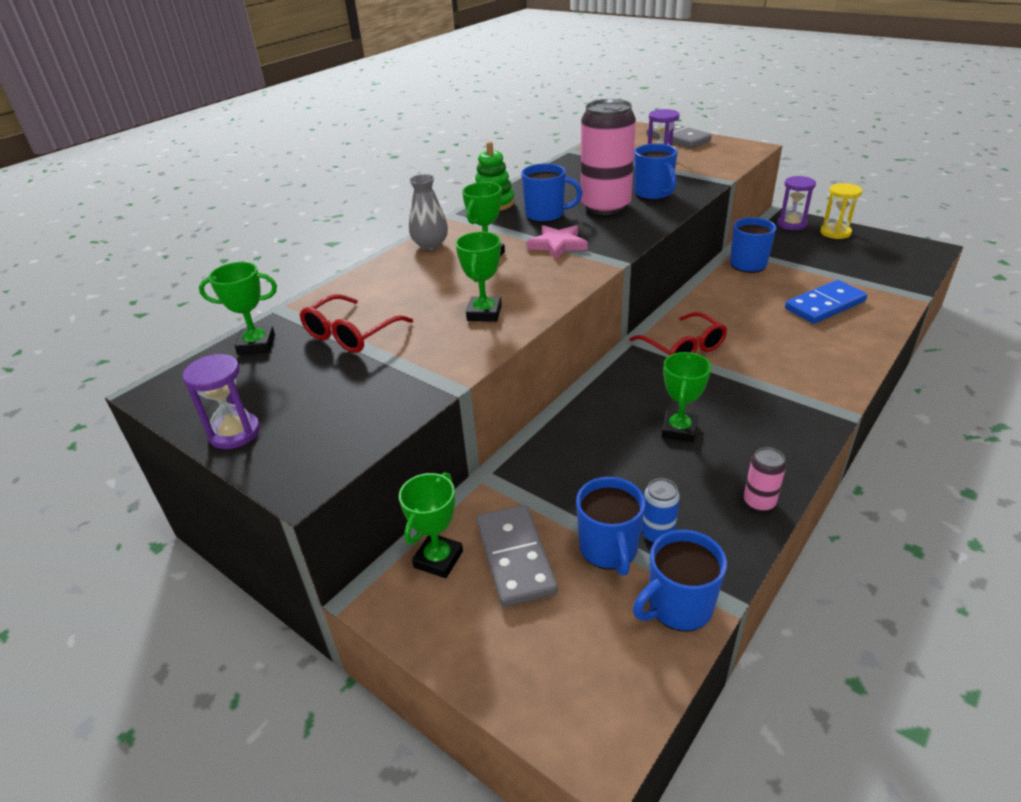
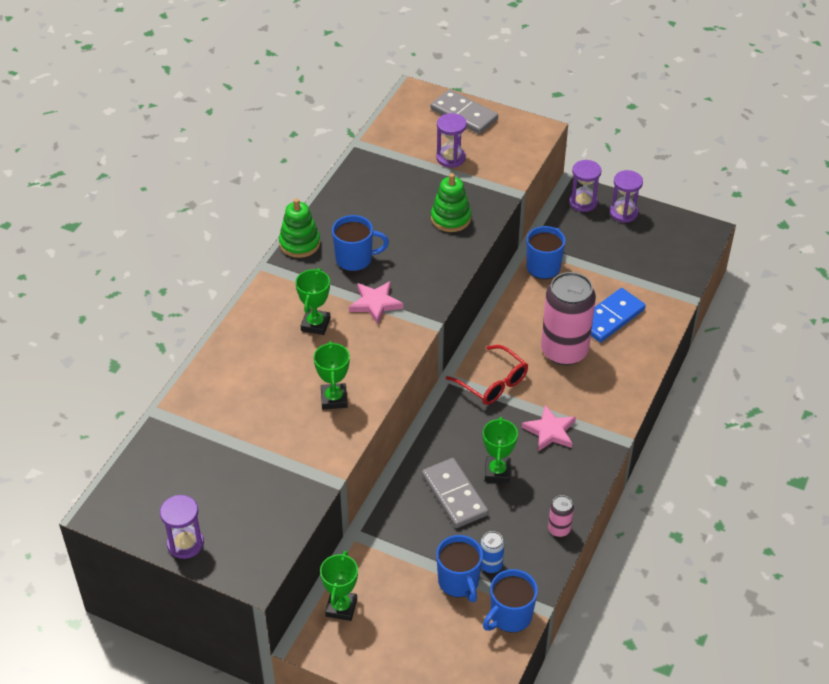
camera: 15 degrees left, 10 degrees up
(256, 345) = (156, 455): green trophy -> none
(351, 334) = (231, 434): red glasses -> none
(430, 245) = (258, 313): grey vase -> none
(515, 557) = (395, 598): grey domino -> grey domino (454, 495)
(605, 207) = (408, 242): pink can -> pink can (564, 351)
(653, 194) = (450, 218): blue mug -> green stacking toy
(750, 397) = (550, 431): none -> pink star
(835, 232) = (623, 213): yellow hourglass -> purple hourglass

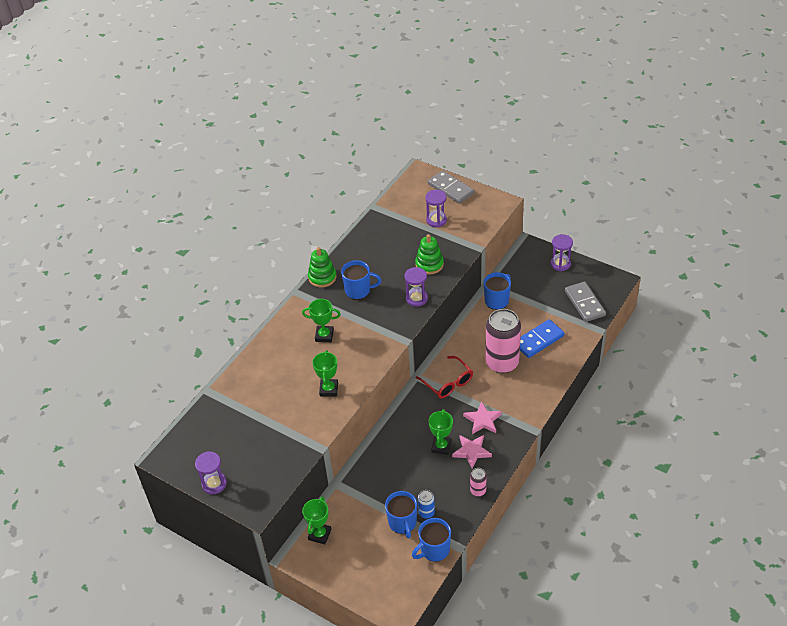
camera: 10 degrees right, 0 degrees up
(315, 324) = (324, 336): green trophy -> green trophy turned 75 degrees clockwise
(375, 304) = (367, 323): pink star -> pink star (471, 451)
(454, 495) = (409, 461): grey domino -> grey domino (585, 303)
(583, 202) = (532, 254): purple hourglass -> purple hourglass (416, 298)

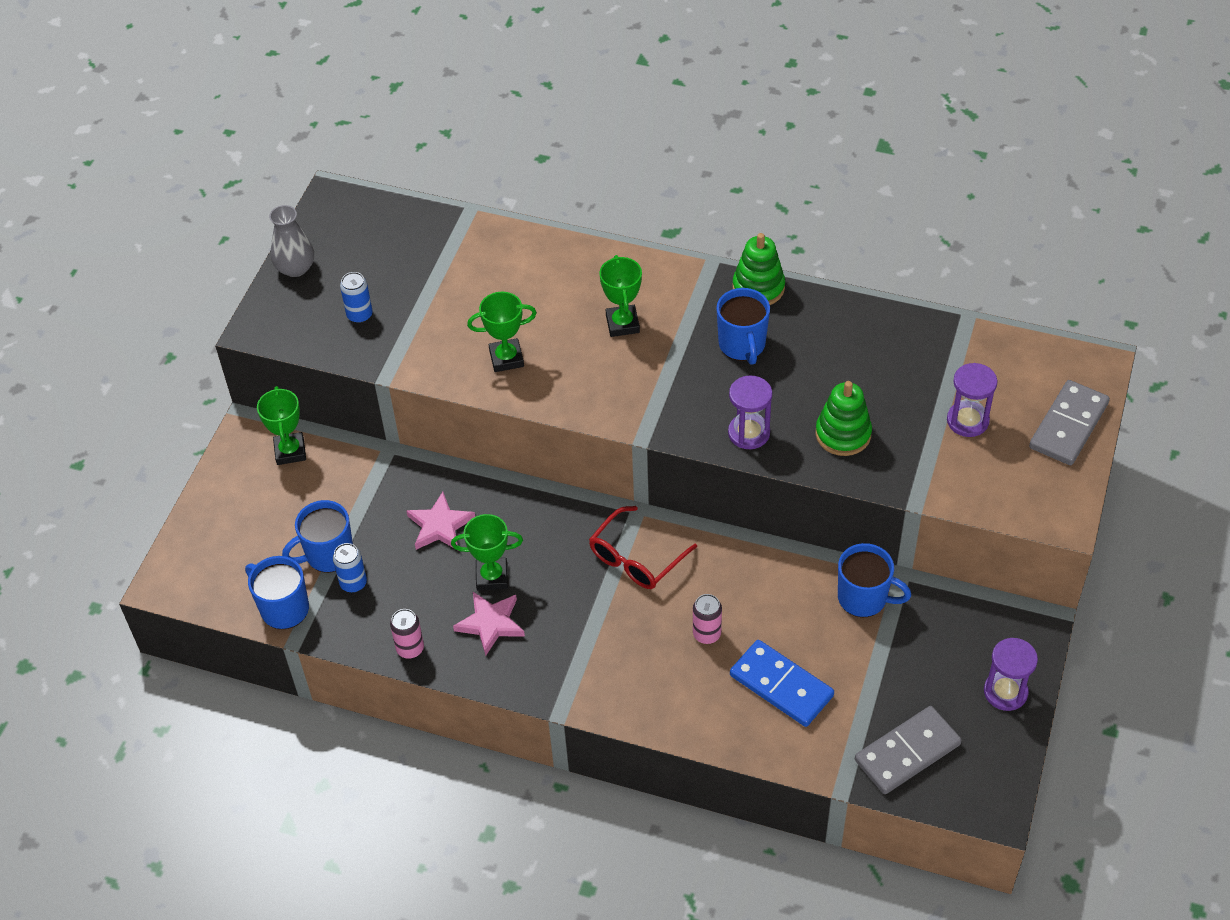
camera: 75 degrees right, 5 degrees up
(214, 484) = (295, 268): purple hourglass -> grey vase
(267, 455) = (359, 315): none -> blue can
(320, 534) = (290, 451): green trophy -> green trophy turned 75 degrees clockwise
(483, 420) = (564, 628): pink star -> pink star (440, 526)
(502, 363) = (706, 634): pink can -> pink can, size x0.44

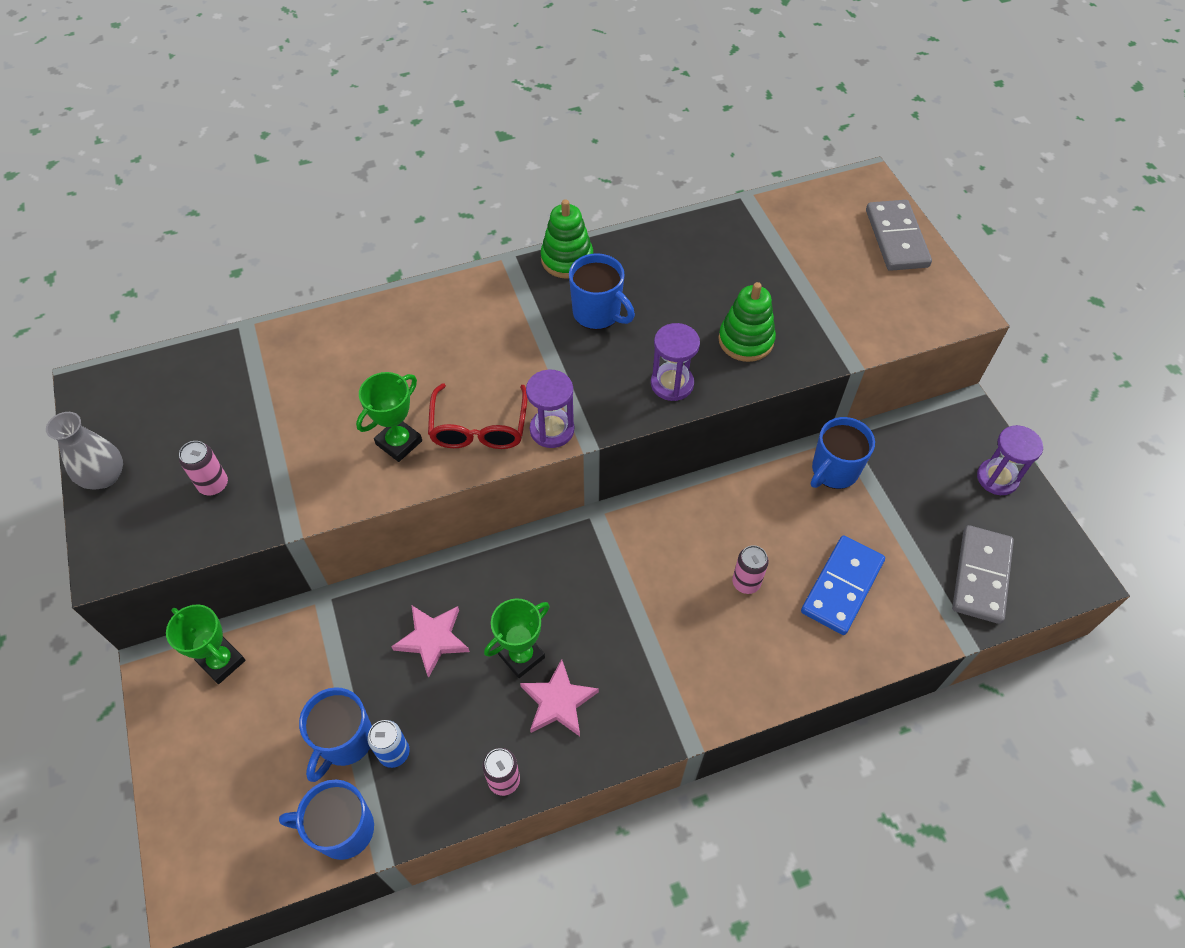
camera: 40 degrees left, 5 degrees up
(359, 315) = (213, 484): blue can -> pink can
(622, 324) = (479, 352): green trophy -> none
(636, 558) = (631, 554): red glasses -> red glasses (479, 427)
(781, 686) = (842, 587): blue domino -> blue domino turned 60 degrees counterclockwise
(864, 598) = (833, 471): blue mug -> blue mug turned 150 degrees clockwise
(967, 421) = (825, 275): purple hourglass -> purple hourglass (552, 430)

